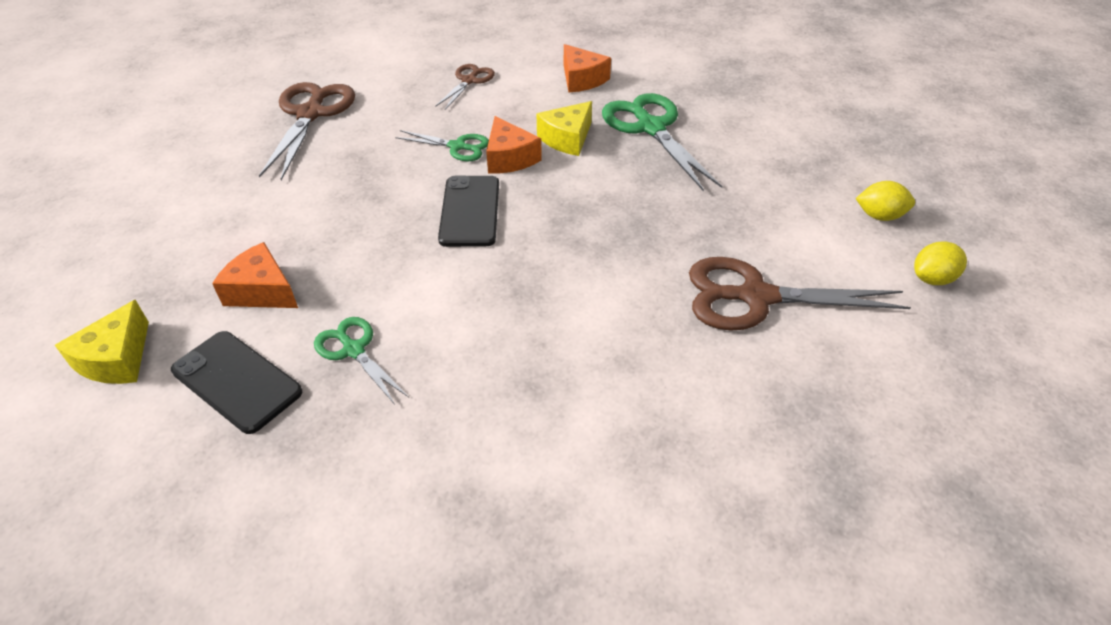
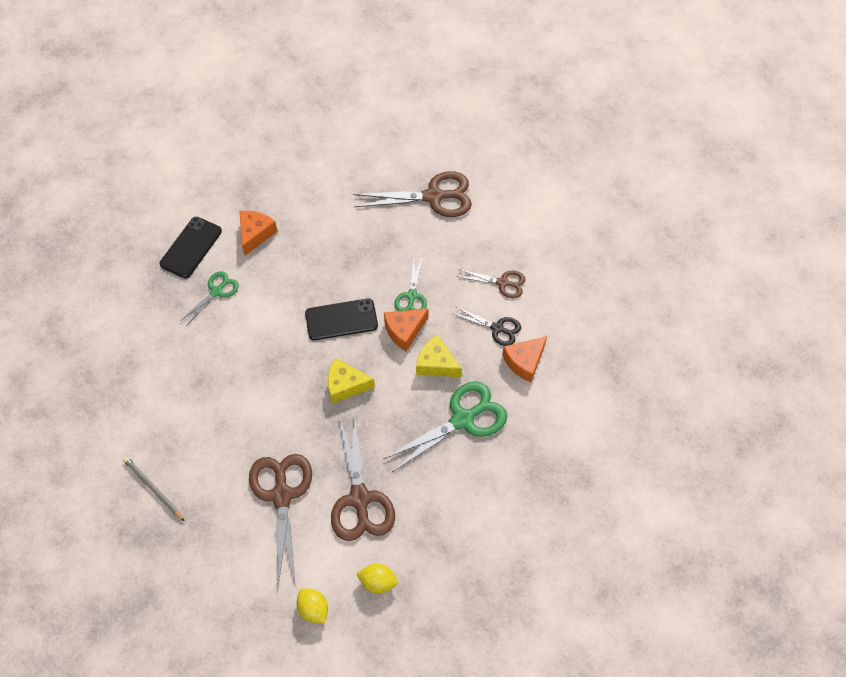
camera: 80 degrees right, 15 degrees up
(117, 359) = (200, 191): yellow cheese -> yellow cheese (345, 385)
(531, 91) = (497, 328): none -> black scissors
(744, 469) = (153, 489): none -> grey pencil
(760, 220) = (360, 499): none -> brown scissors
(879, 216) = (378, 582): yellow lemon -> yellow lemon turned 75 degrees counterclockwise

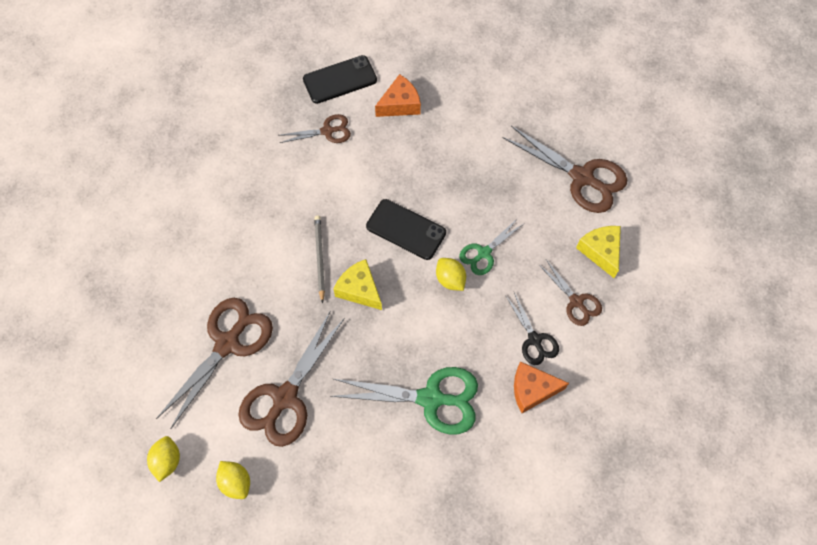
camera: 40 degrees right, 5 degrees up
(153, 489) = (140, 258): grey pencil -> grey pencil (319, 258)
(216, 291) = (327, 131): green scissors -> brown scissors
(404, 331) = (450, 279): orange cheese -> yellow lemon
(436, 364) = (452, 330): yellow cheese -> yellow cheese (601, 251)

